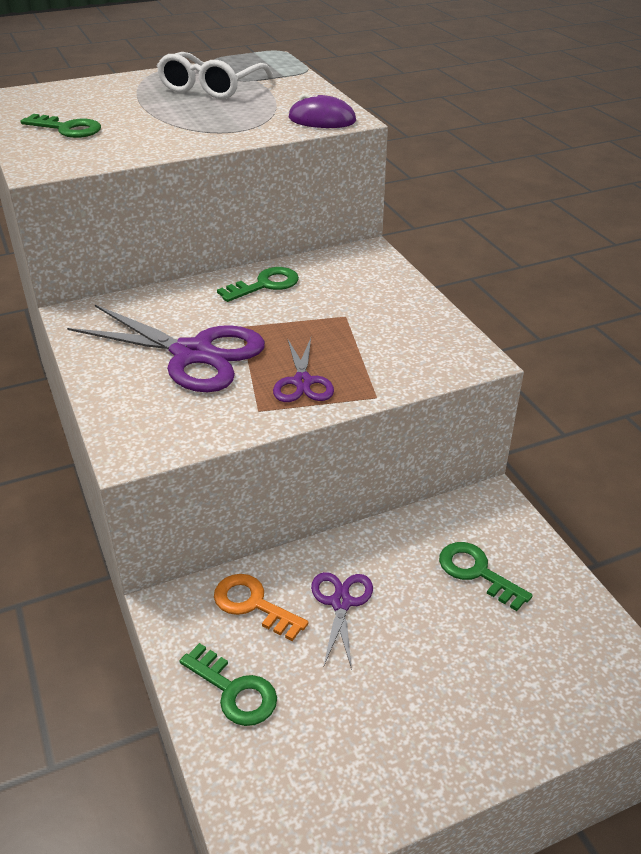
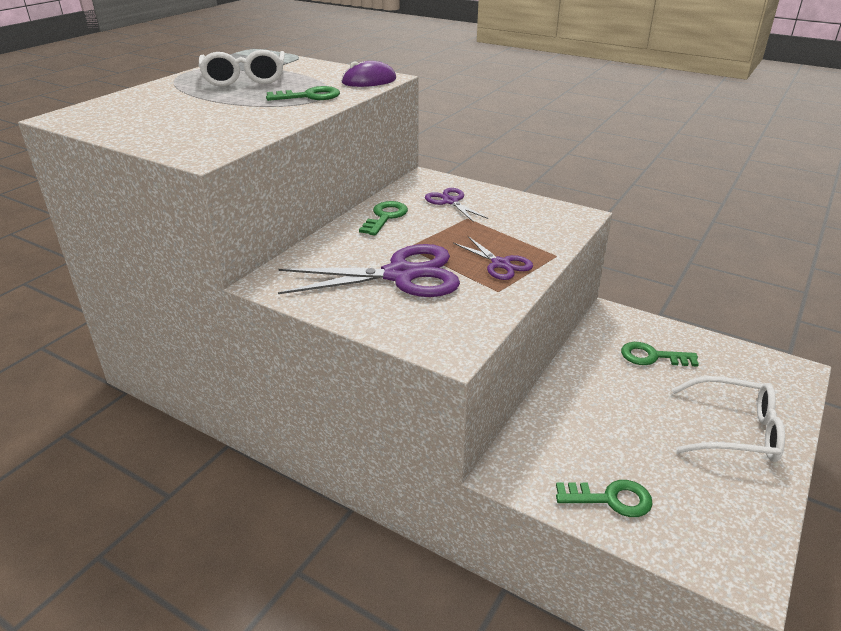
camera: 35 degrees left, 5 degrees down
(67, 129) = (173, 126): green key -> green key (309, 96)
(253, 604) = (555, 442): orange key -> none
(341, 603) = (604, 412): purple scissors -> purple scissors (450, 201)
(461, 704) = (734, 431): none -> white glasses

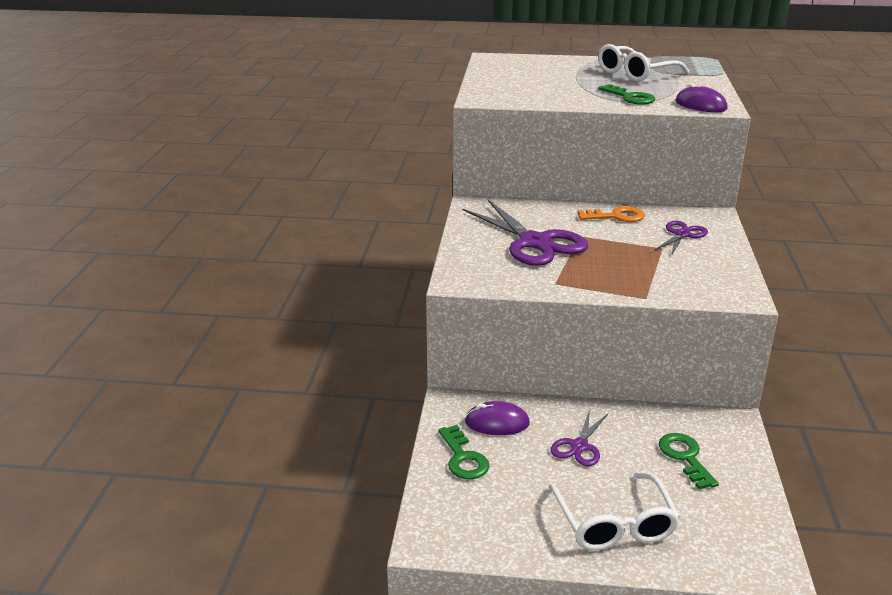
camera: 65 degrees right, 5 degrees down
(385, 217) = (616, 216): green key -> orange key
(500, 264) = (598, 276): purple scissors -> purple scissors (579, 446)
(558, 451) = (497, 423): none -> purple mouse

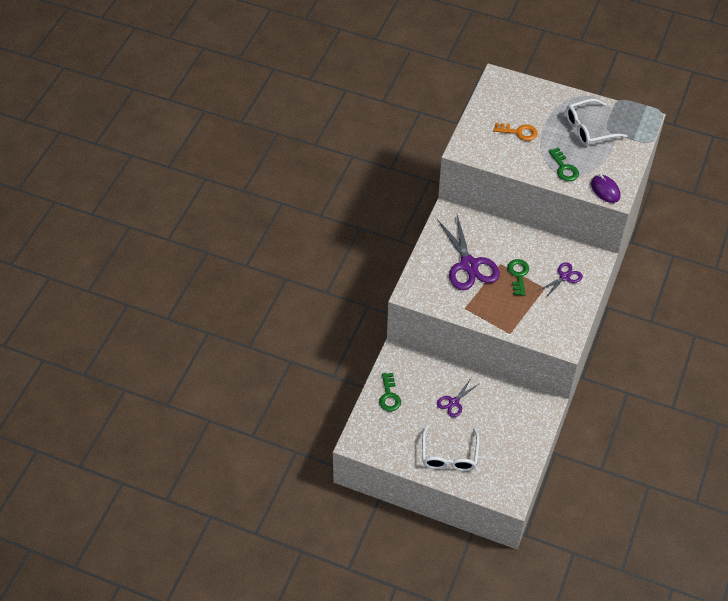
camera: 15 degrees right, 25 degrees up
(497, 423) = (416, 375): purple mouse -> none
(616, 216) = (533, 247): orange key -> orange key (518, 132)
(685, 457) = (507, 423): green key -> green key (518, 275)

